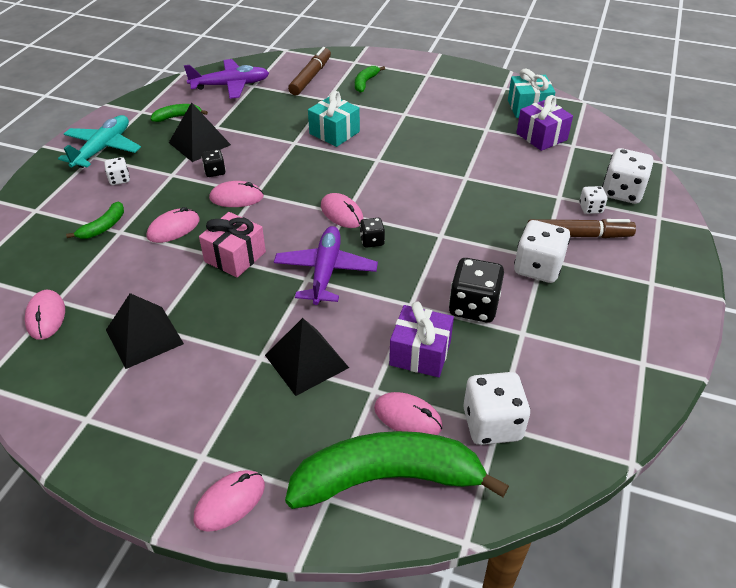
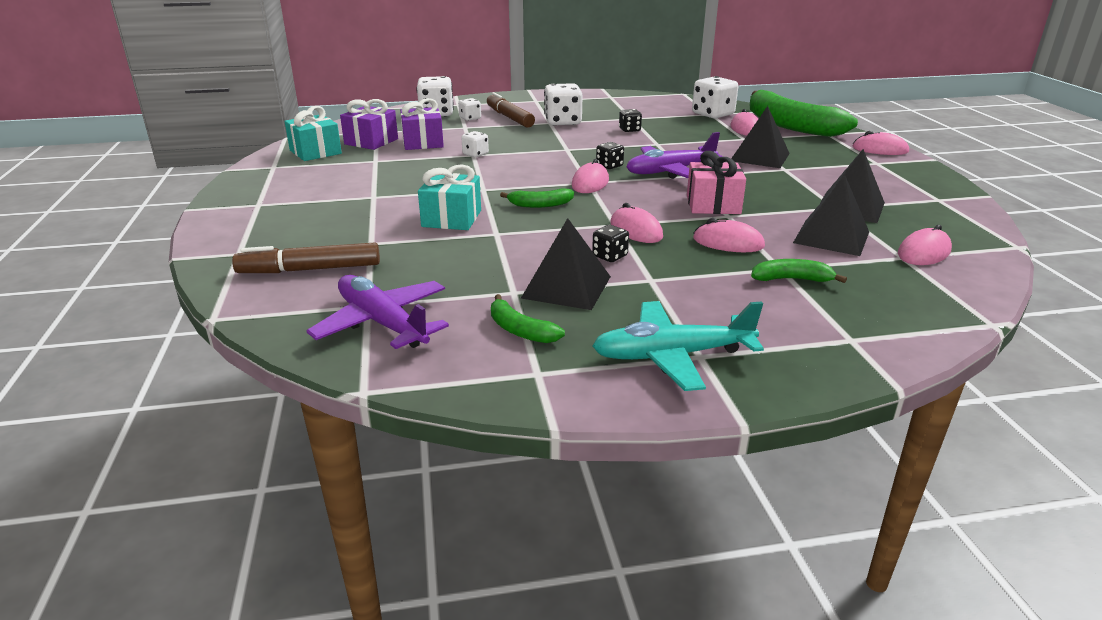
camera: 120 degrees left, 15 degrees down
(119, 179) = (710, 308): white dice -> white dice (475, 154)
(120, 285) = (831, 237): none -> black pyramid
(365, 83) = (305, 231): green banana -> green banana (540, 205)
(420, 353) = (694, 134): purple gift -> purple gift (423, 142)
(473, 306) = (629, 130): black dice -> black dice, size x0.53

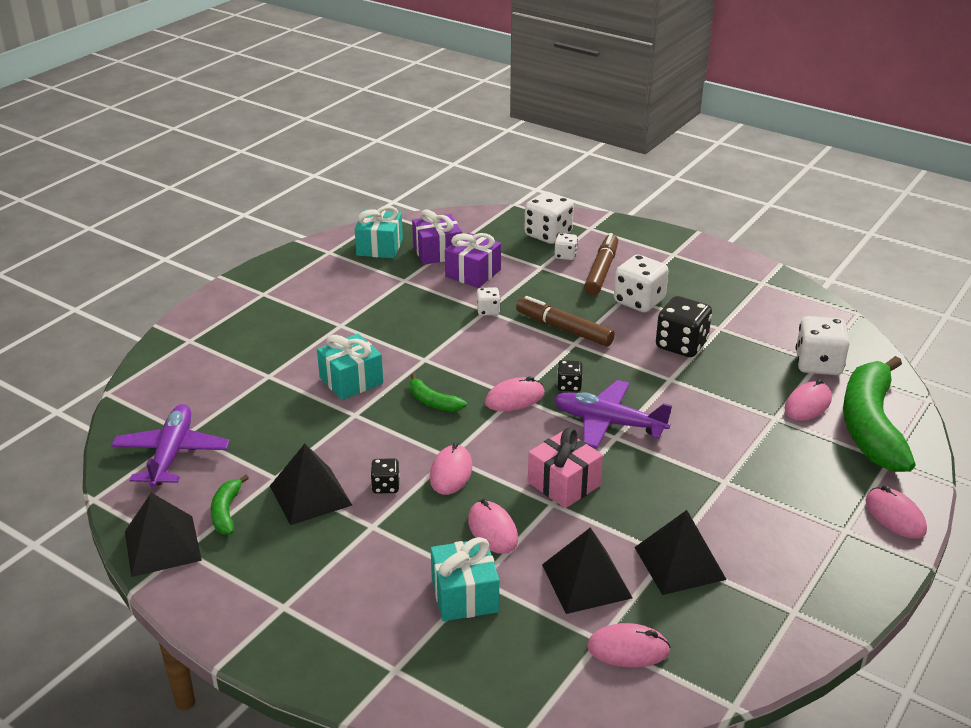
camera: 45 degrees right, 5 degrees up
(310, 269) = (202, 380): brown marker -> brown marker (564, 329)
(629, 130) = (681, 345): black dice -> black dice, size x1.90
(671, 356) = (268, 594): turquoise plane -> none
(759, 157) = (734, 452): black pyramid -> black pyramid (162, 545)
(791, 279) = (464, 595): green banana -> turquoise gift

